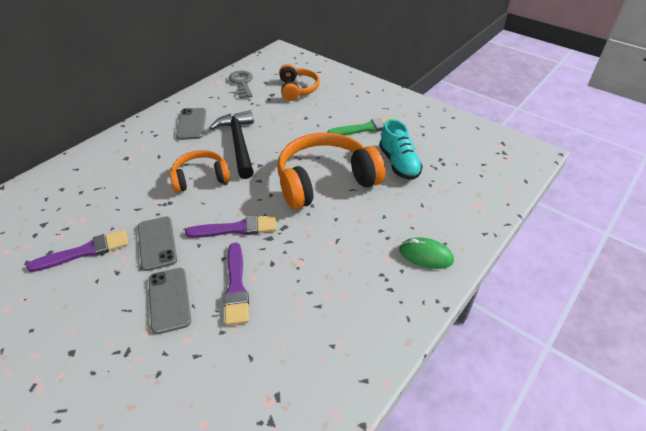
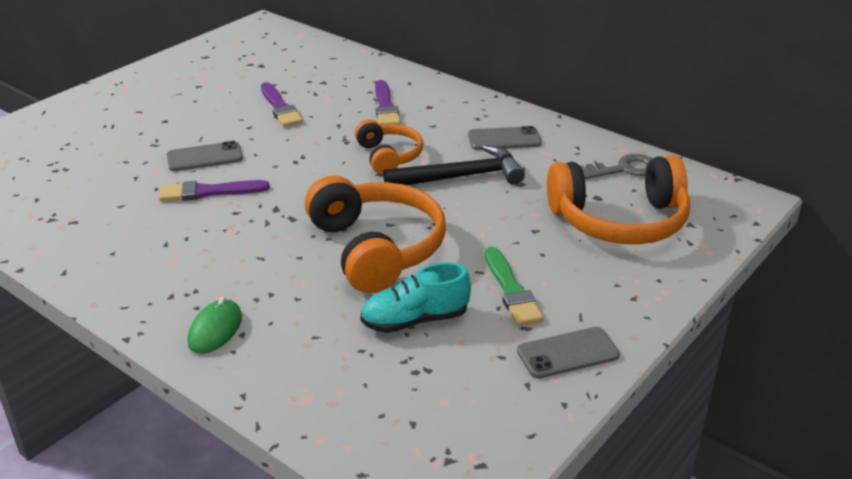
camera: 90 degrees right, 10 degrees down
(157, 243) = (283, 142): grey phone -> grey phone (568, 353)
(236, 228) = (295, 186): purple brush -> purple brush (385, 107)
(297, 89) = (619, 220): orange headphones -> orange headphones, size x1.74

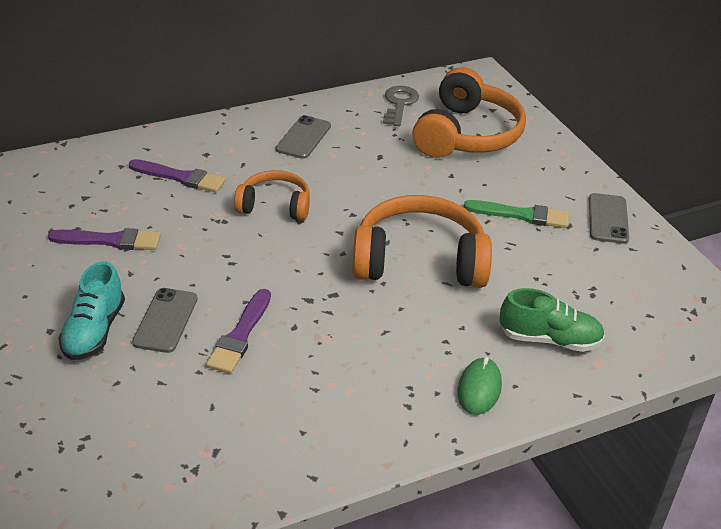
camera: 65 degrees left, 5 degrees up
(215, 330) = (479, 389): green mouse -> green mouse turned 60 degrees clockwise
(317, 357) = (549, 339): none -> green shoe
(415, 320) = (531, 273): turquoise shoe -> turquoise shoe (94, 331)
(461, 177) = (345, 180): black hammer -> none

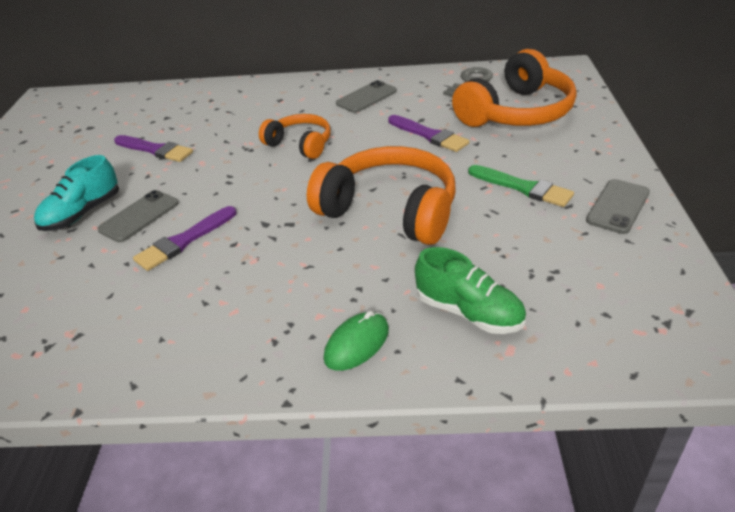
camera: 30 degrees right, 0 degrees up
(181, 177) = (246, 113): purple brush -> purple brush (429, 135)

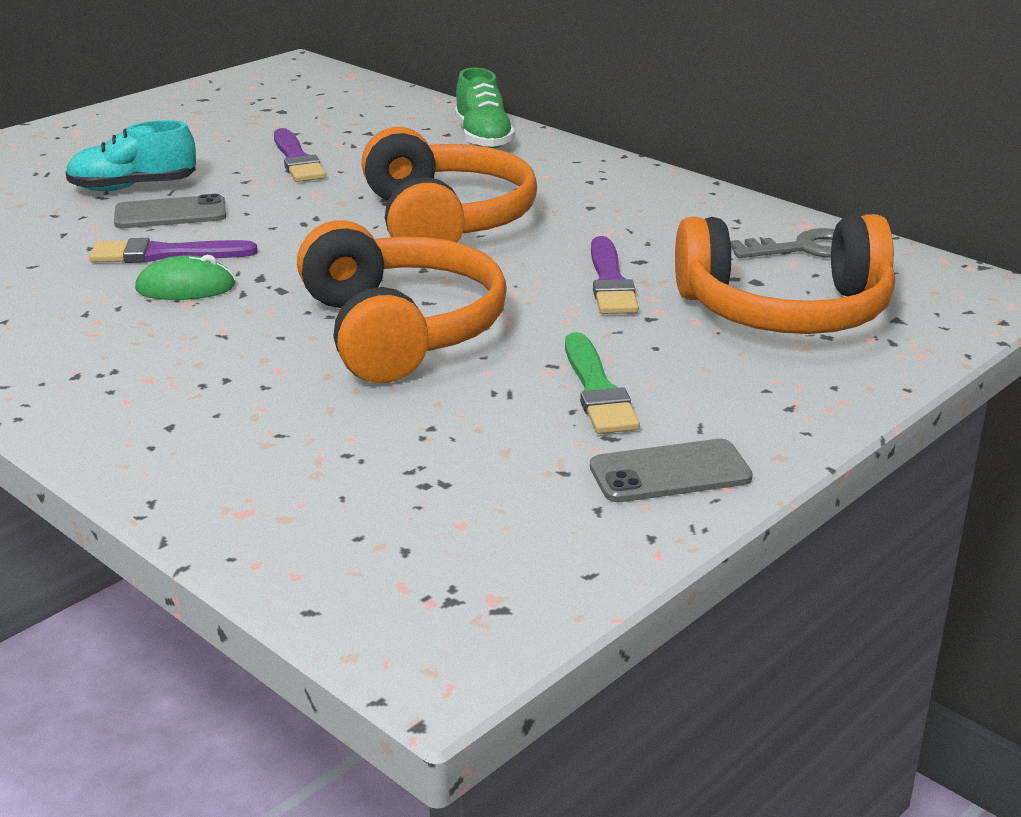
camera: 40 degrees right, 10 degrees down
(300, 144) = (445, 221): orange headphones -> orange headphones, size x1.74
(357, 344) = (130, 419): green mouse -> green mouse (186, 287)
(366, 97) = (625, 207): grey phone -> none
(469, 312) = (276, 460): green shoe -> green shoe (483, 138)

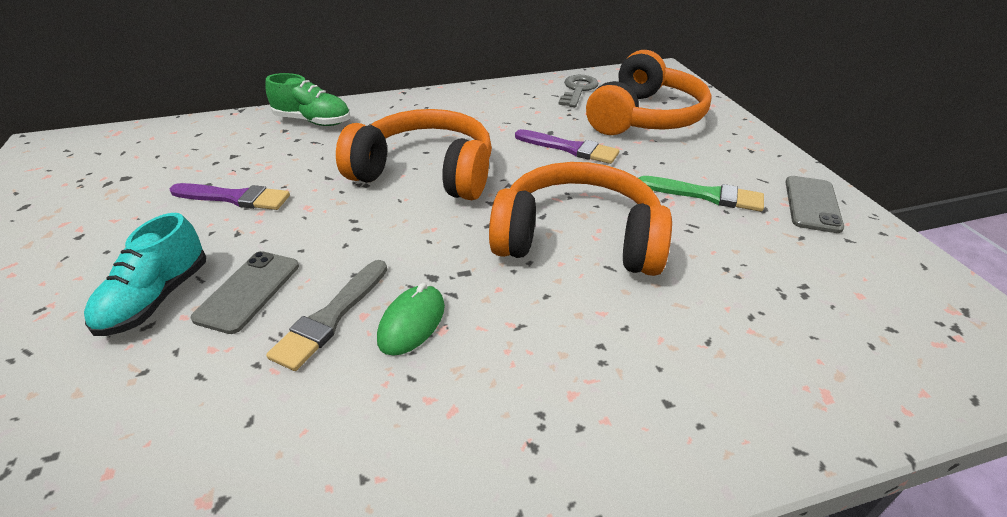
camera: 60 degrees left, 10 degrees up
(165, 254) = (331, 317): purple brush -> grey brush

